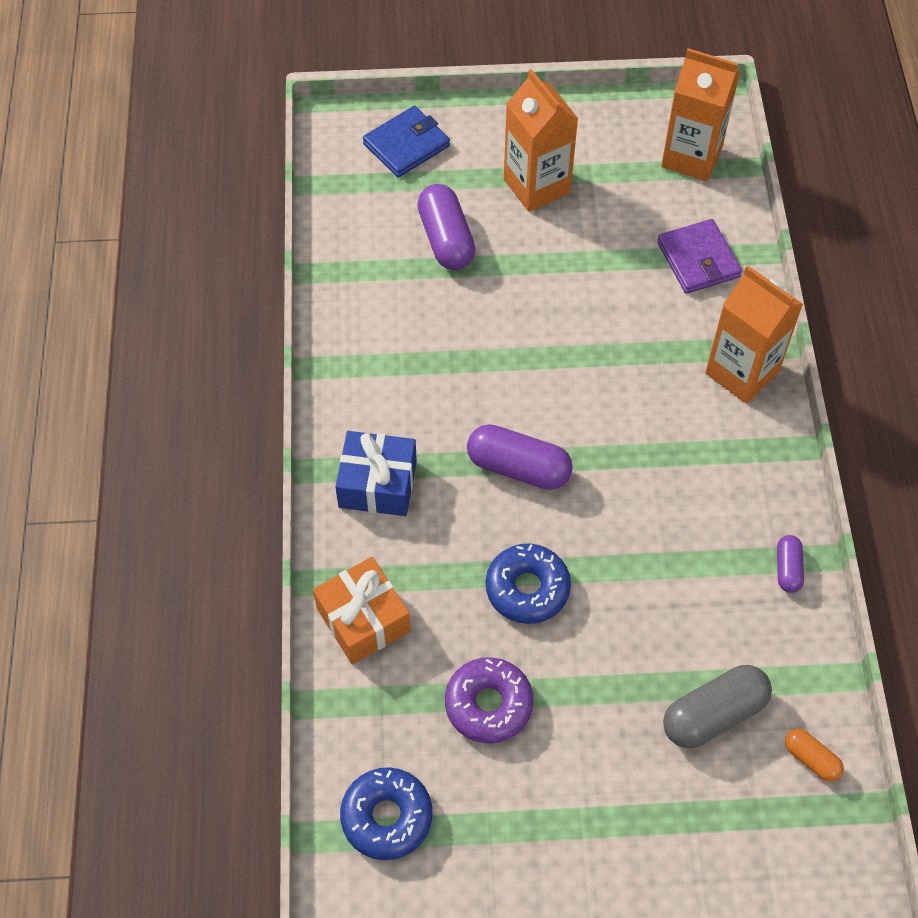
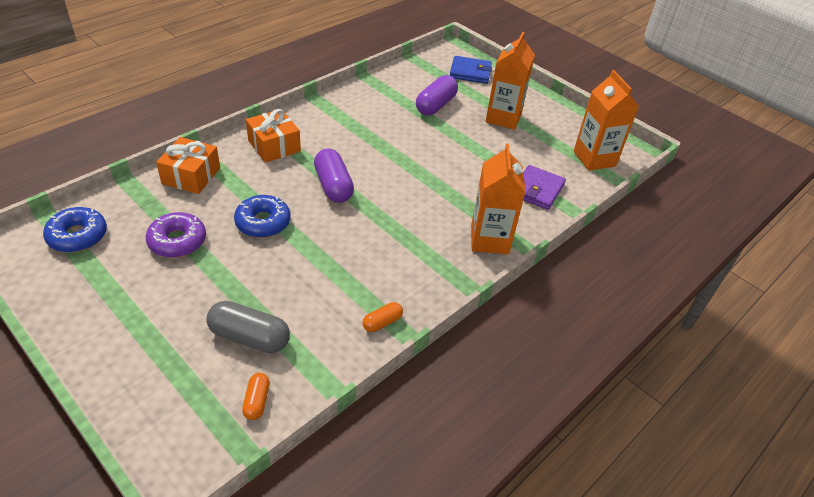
camera: 45 degrees right, 15 degrees down
(377, 484) = (274, 146): blue gift -> orange gift
(787, 569) = (382, 322): purple capsule -> orange capsule

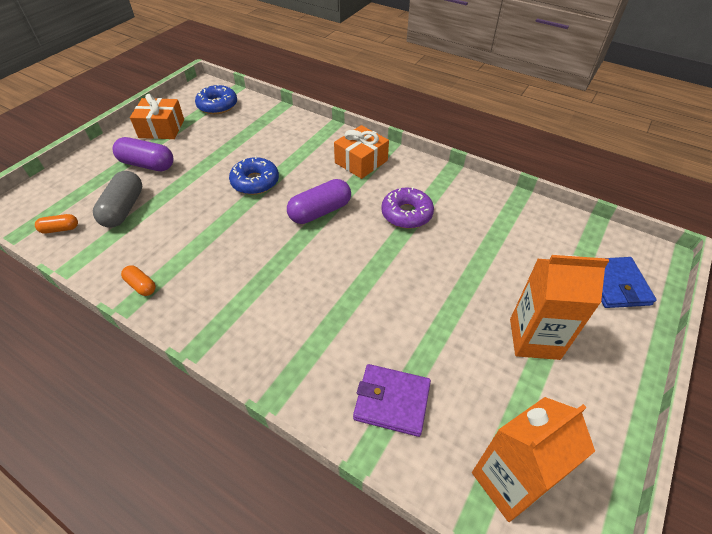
camera: 80 degrees right, 5 degrees up
(177, 241) = (222, 146): purple donut -> purple donut (406, 214)
(191, 176) = (300, 131): orange gift -> orange gift (161, 128)
(435, 105) = (510, 262): purple capsule -> purple capsule (147, 164)
(489, 240) = (276, 357): orange carton -> none

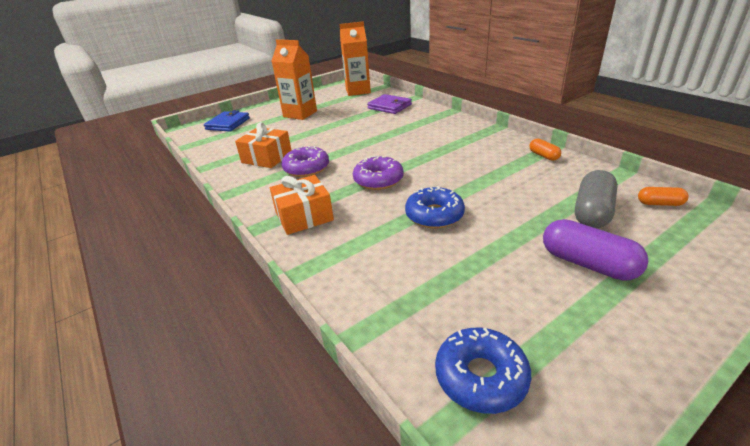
camera: 155 degrees left, 15 degrees down
(161, 128) = (592, 336): orange gift -> orange gift (267, 158)
(320, 211) = (378, 180): purple capsule -> purple donut

